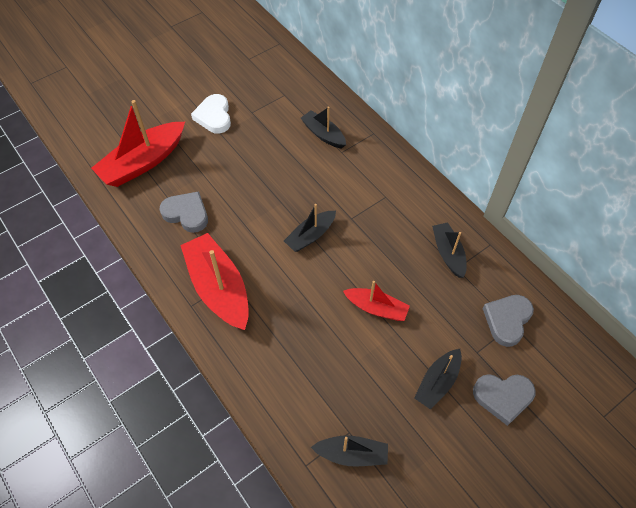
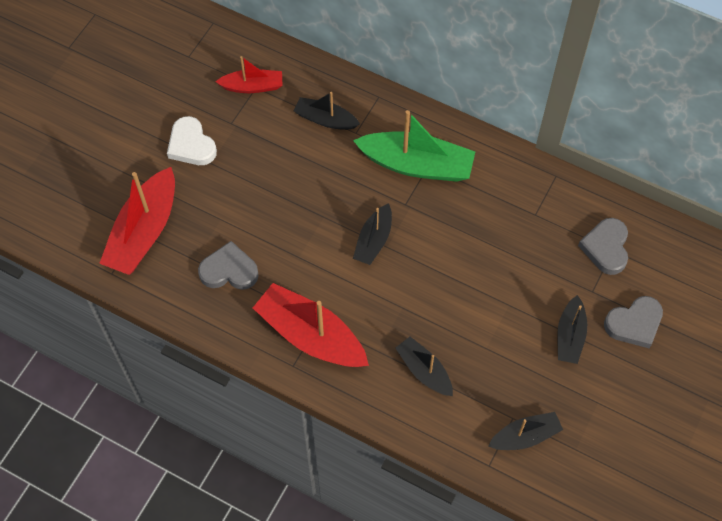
camera: 25 degrees left, 5 degrees up
(376, 308) = (478, 288): red boat -> red boat (252, 86)
(377, 192) = (417, 165): none -> green boat
(448, 253) = (520, 202): black boat -> black boat (424, 371)

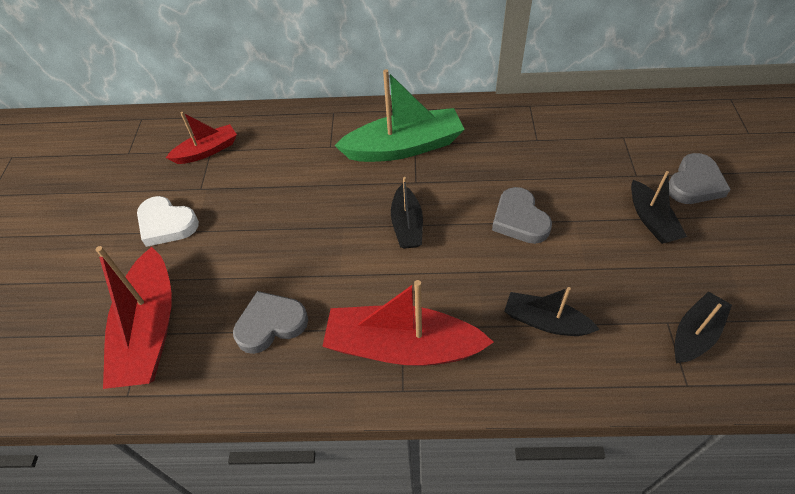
camera: 25 degrees left, 10 degrees down
(325, 119) = (294, 148): black boat -> none
(606, 248) = (617, 138): grey heart -> grey heart (519, 219)

